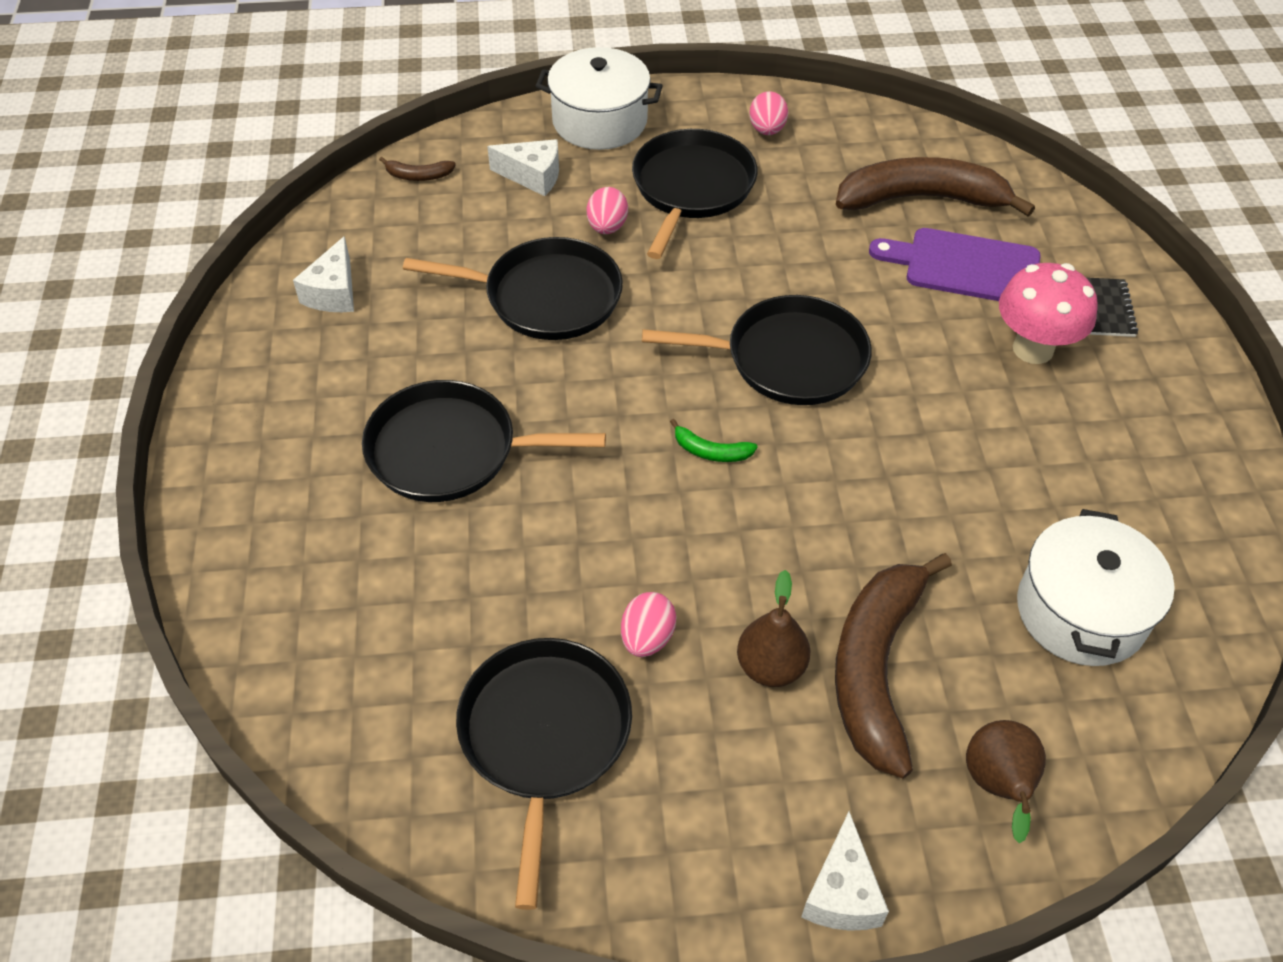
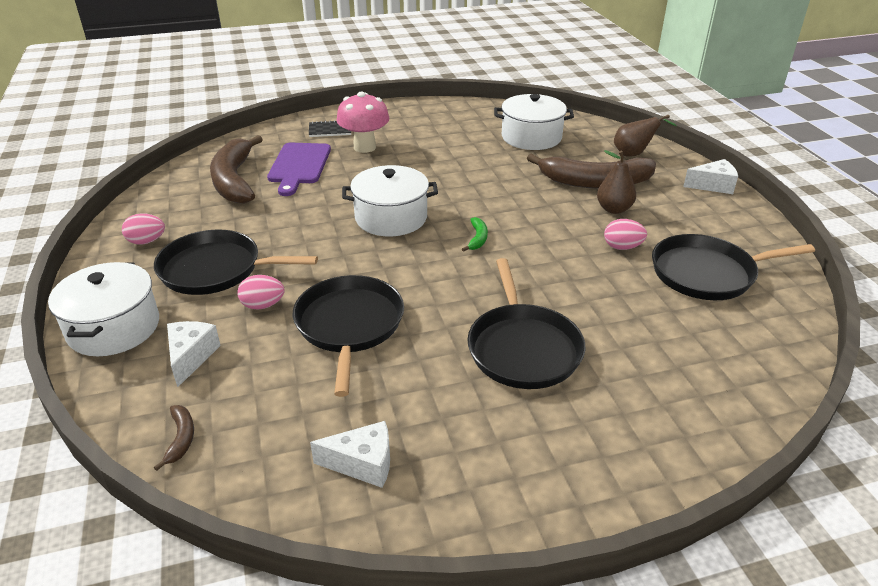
camera: 100 degrees left, 15 degrees down
(788, 359) = (391, 218): black pan -> white pot

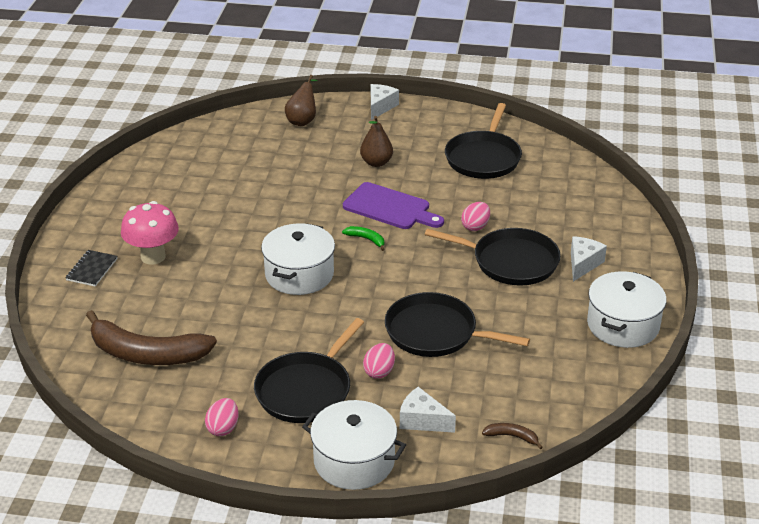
camera: 65 degrees left, 0 degrees up
(299, 166) = (154, 306): purple cutting board -> purple cutting board (390, 208)
(363, 463) = (578, 359): white cheese -> white cheese (583, 264)
(531, 137) = (225, 158): white pot -> white pot (623, 325)
(595, 182) = (330, 156): brown banana -> none
(622, 247) = (428, 179): pink egg -> pink egg (475, 226)

